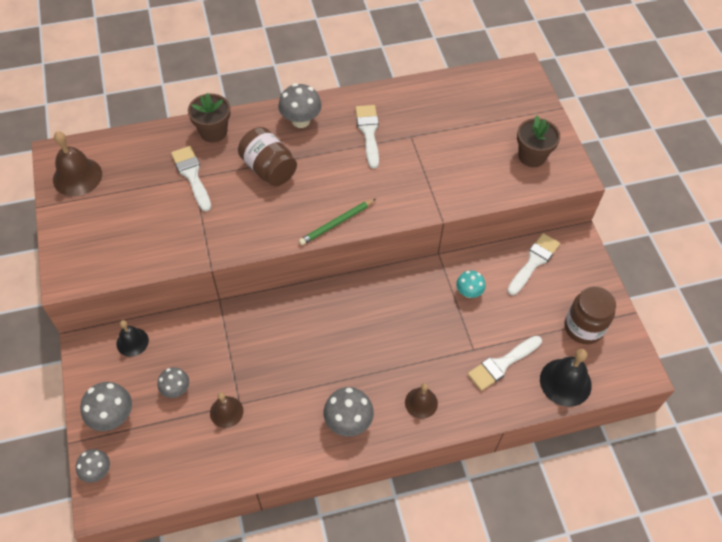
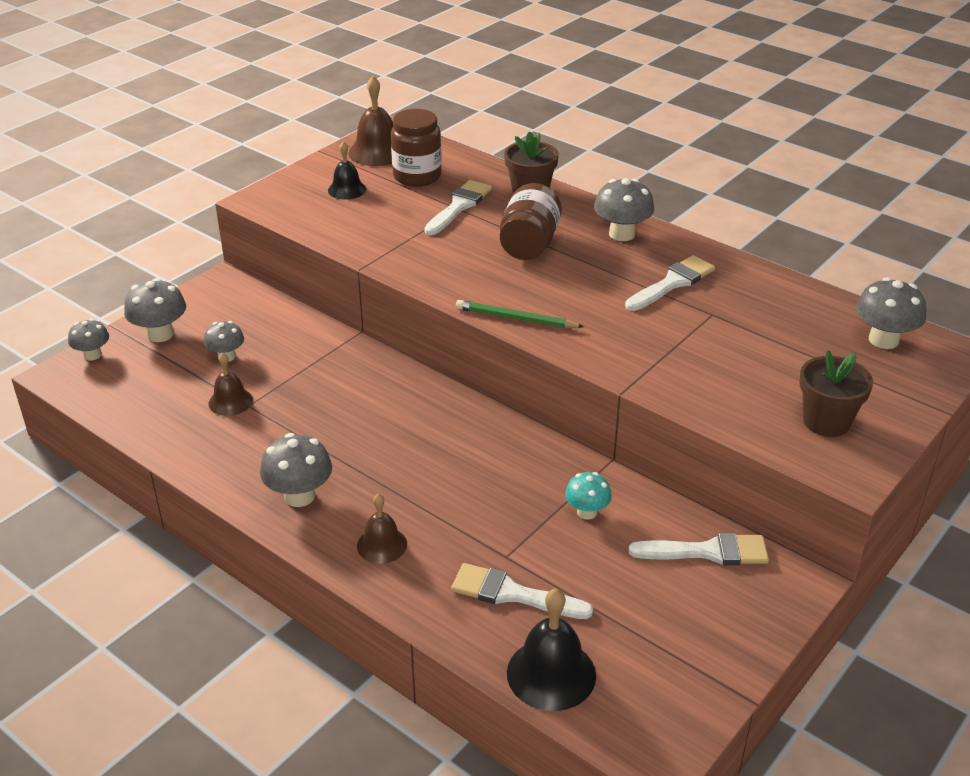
camera: 55 degrees right, 20 degrees down
(132, 342) = (255, 304): black bell -> black bell (347, 189)
(491, 87) = (883, 340): none -> grey mushroom
(583, 327) = (661, 653): brown jar -> brown jar (417, 176)

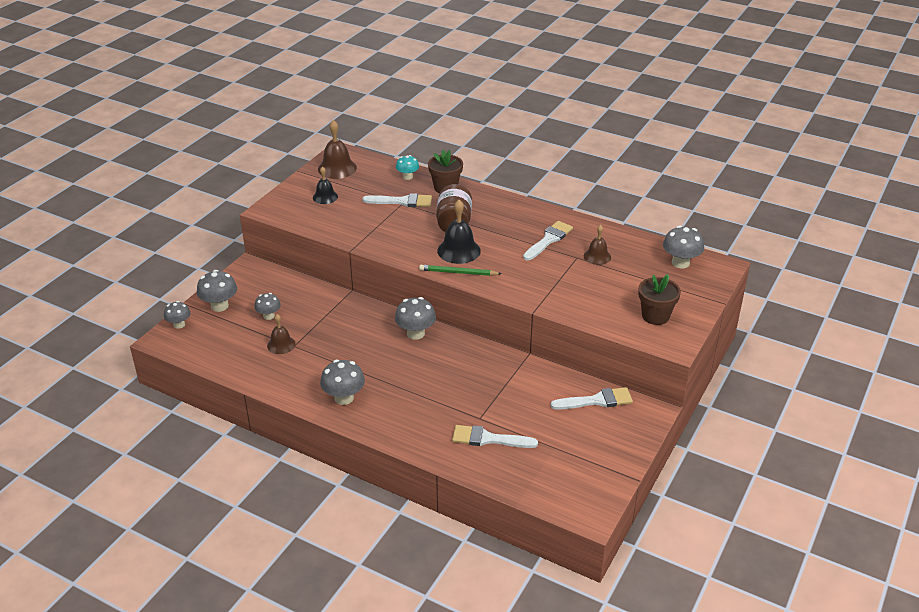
camera: 10 degrees left, 0 degrees up
(382, 545) = (403, 420): brown bell -> brown bell (597, 256)
(417, 176) = (369, 183): brown jar -> none
(459, 206) = (402, 201): white brush -> white brush turned 75 degrees clockwise
(551, 674) = (521, 480): black bell -> black bell (459, 250)
(587, 512) = (521, 386): turquoise mushroom -> turquoise mushroom (407, 177)
(621, 234) = (510, 210): grey mushroom -> grey mushroom (415, 333)

